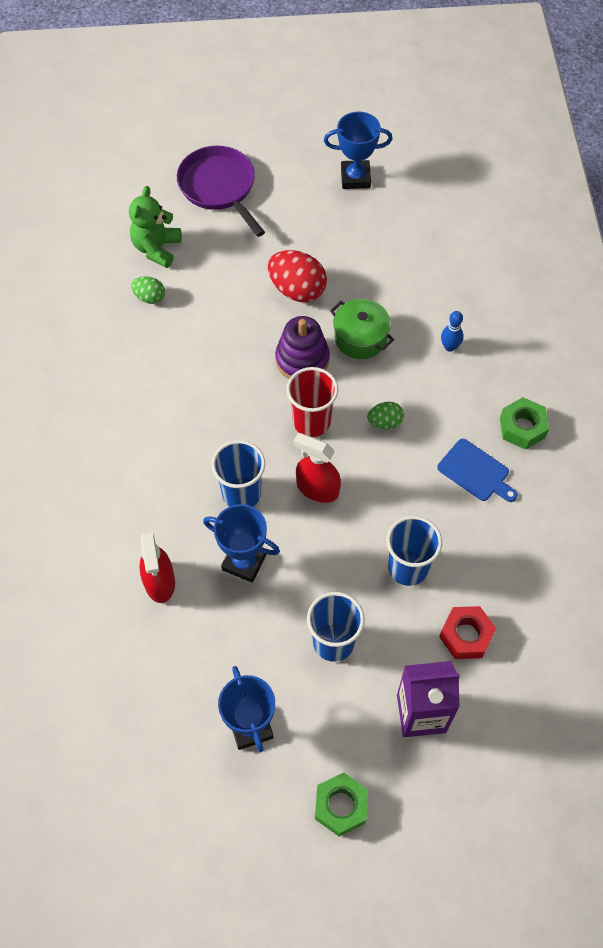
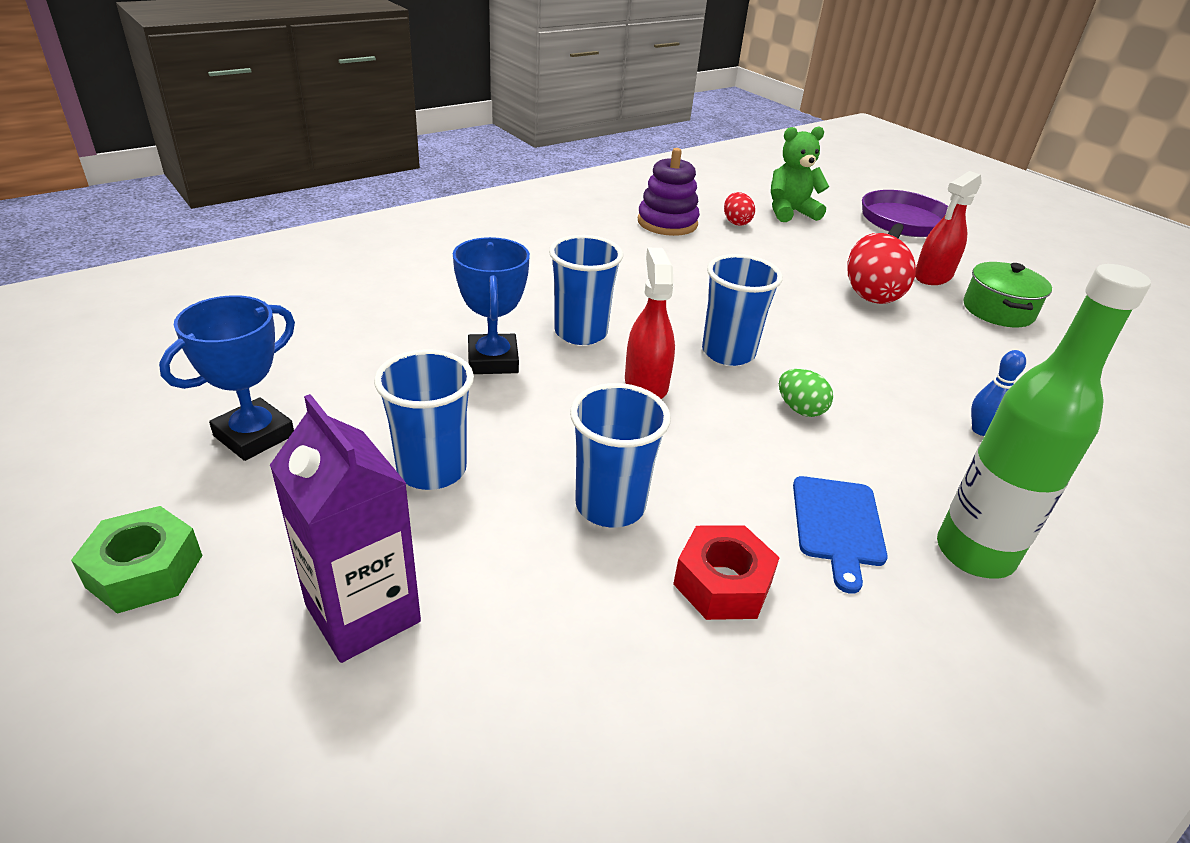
camera: 55 degrees right, 25 degrees down
(150, 297) = (736, 222): green egg -> red egg
(159, 582) = (419, 313): red spray bottle -> red spray bottle (932, 276)
(302, 359) = (795, 323): purple stacking toy -> purple stacking toy (667, 223)
(311, 422) = (728, 353): red cup -> blue cup
(355, 178) = (1056, 291): blue trophy -> none
(360, 338) = (881, 354): green pot -> green pot (998, 311)
(466, 635) = (547, 620): red nut -> red nut (722, 583)
(522, 427) = (974, 553): green nut -> green bottle

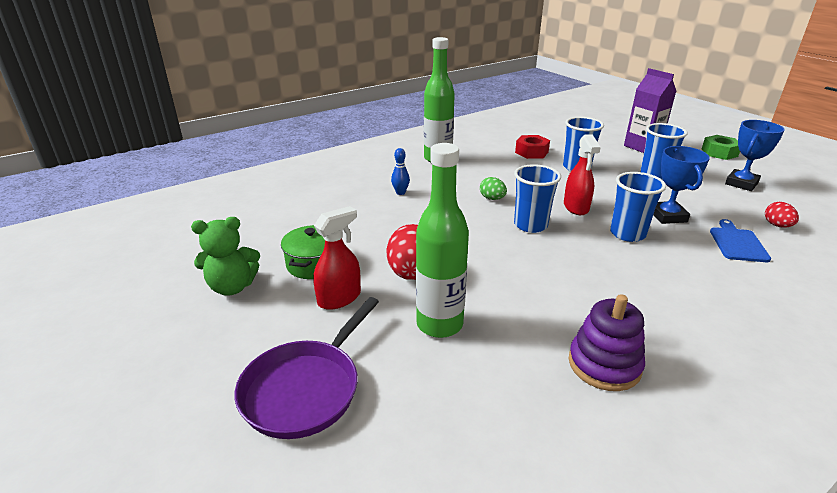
camera: 175 degrees left, 5 degrees down
(736, 222) = (522, 373): red egg -> red egg (777, 225)
(790, 212) = (449, 403): green teddy bear -> green teddy bear (232, 287)
(817, 252) = (439, 324): none -> green bottle
(837, 525) = (487, 164): blue cutting board -> blue cutting board (737, 243)

